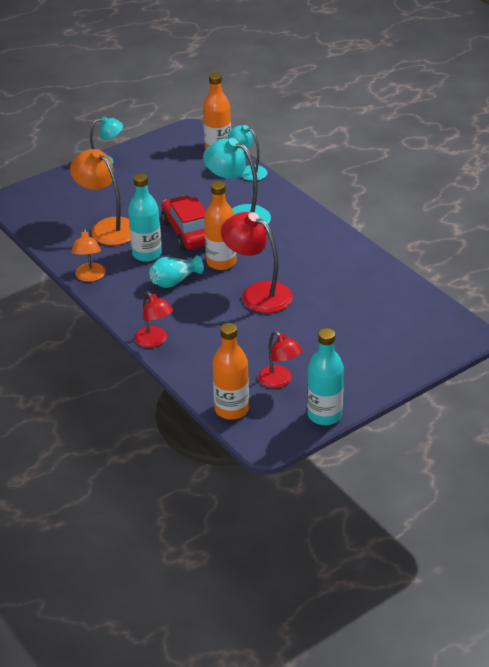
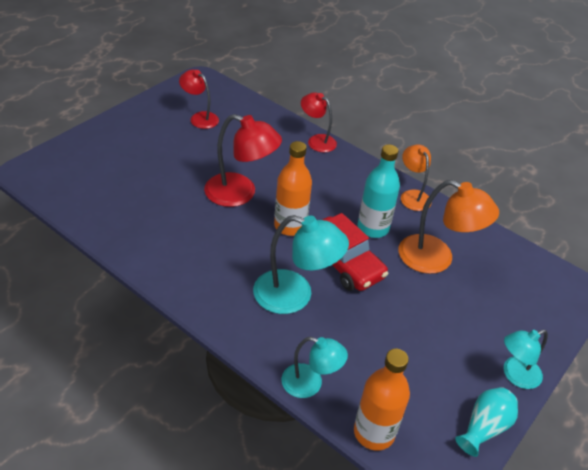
camera: 160 degrees right, 5 degrees up
(174, 281) = (328, 199): turquoise vase -> turquoise vase (484, 427)
(232, 409) = (232, 96): orange bottle -> none
(324, 415) = (159, 97): turquoise bottle -> none

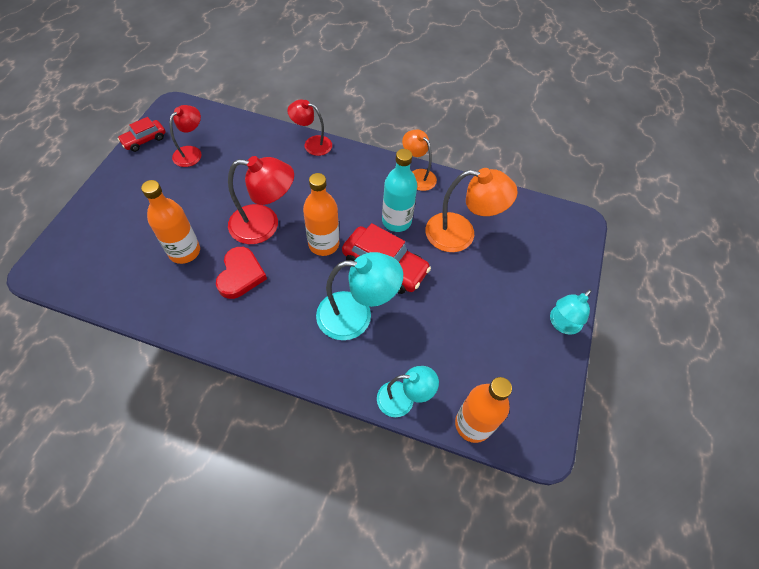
camera: 20 degrees left, 15 degrees up
(156, 193) = (184, 251): none -> orange bottle
(162, 97) = (144, 140): none -> red car
(199, 227) = (240, 275): none -> red heart
(200, 117) = (191, 152): red lamp -> red lamp turned 105 degrees clockwise
(484, 427) = (556, 383): turquoise vase -> none

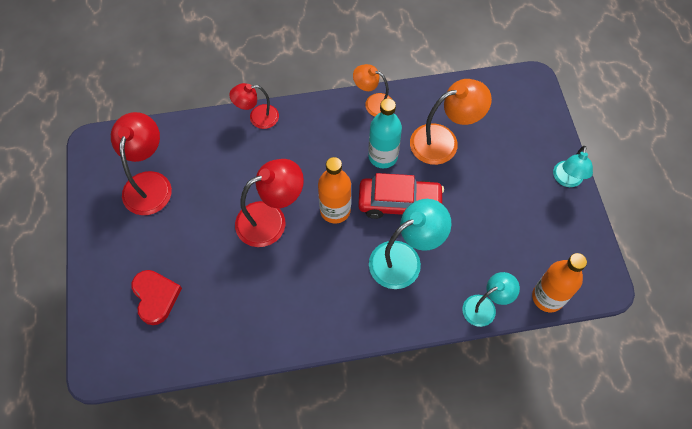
camera: 25 degrees left, 5 degrees up
(144, 140) = (92, 193): red car -> none
(184, 251) = (217, 281): orange bottle -> none
(191, 152) = (149, 183): red lamp -> red lamp, size x1.60
(240, 275) = (283, 276): red heart -> red heart (155, 297)

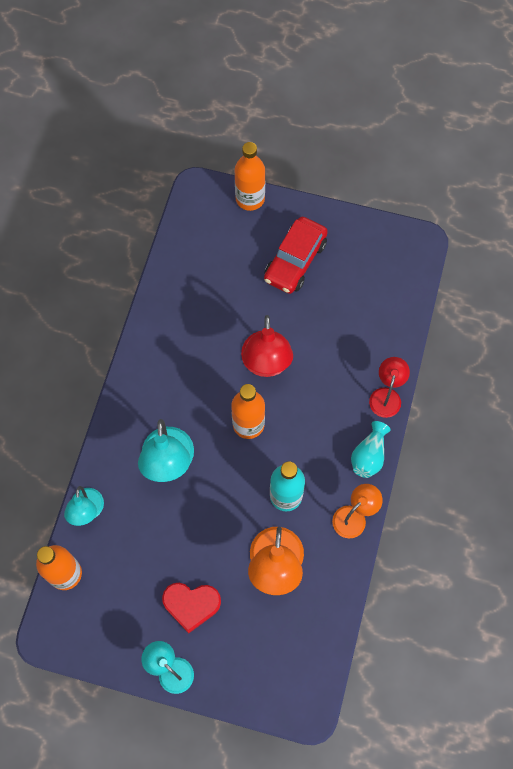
camera: 115 degrees right, 5 degrees up
(92, 311) = (250, 199): none -> orange bottle
(149, 183) = (354, 276): red lamp -> none
(155, 297) = (238, 248): red heart -> red heart (191, 605)
(317, 111) = (368, 456): none -> turquoise vase
(399, 203) = (227, 486): red car -> red car (295, 261)

